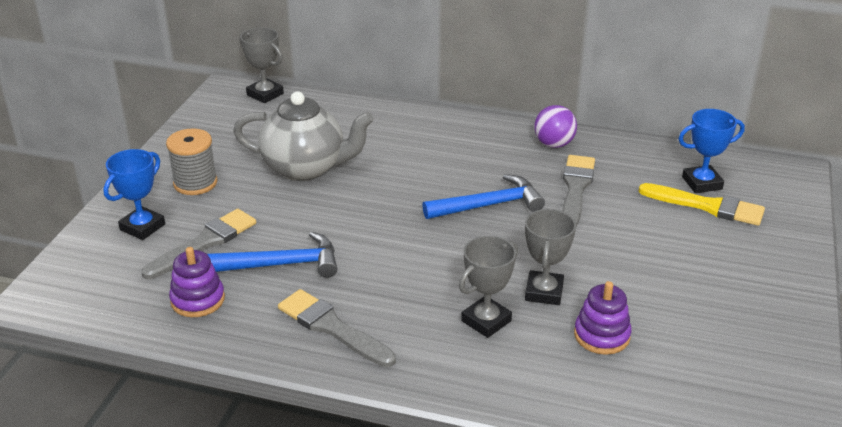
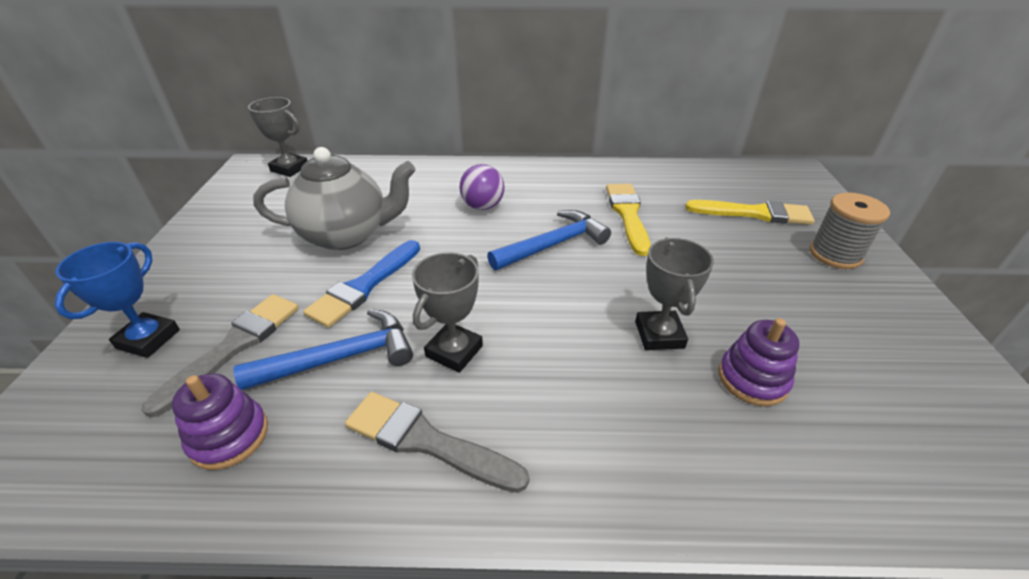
camera: 15 degrees left, 5 degrees up
(195, 183) = (218, 271): grey spool -> grey spool (835, 254)
(311, 214) = (364, 286): none -> blue brush
(486, 321) = (615, 387): grey trophy -> grey trophy (454, 351)
(553, 144) = (585, 177): purple ball -> purple ball (482, 206)
(576, 188) = (628, 215): grey brush -> yellow brush
(702, 183) = (735, 193): blue trophy -> none

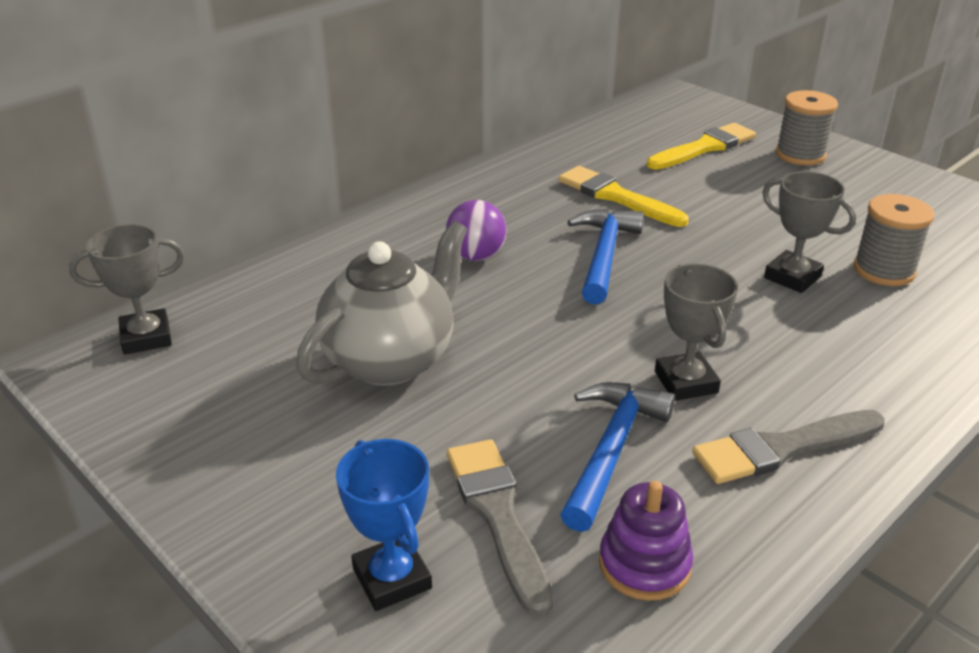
camera: 45 degrees left, 5 degrees down
(364, 286) = (510, 388): blue brush -> none
(752, 379) = (884, 270): purple stacking toy -> grey spool

